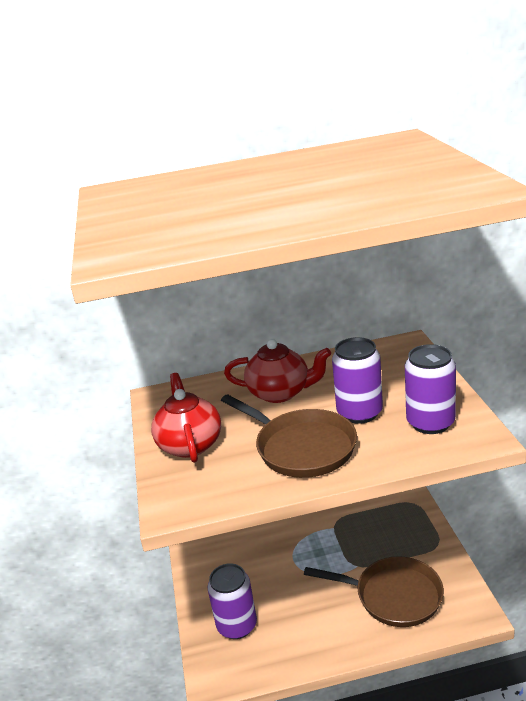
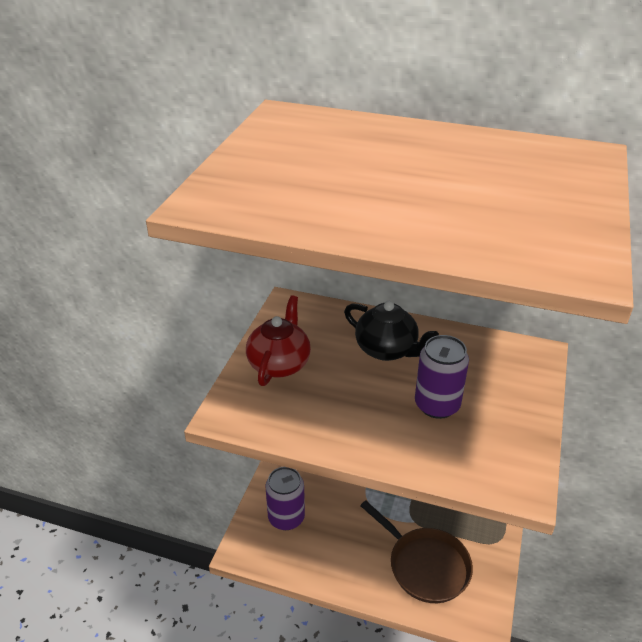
camera: 25 degrees right, 10 degrees up
(280, 393) = (387, 350): red teapot -> black teapot
(301, 447) = (361, 414): brown pan -> none
(430, 423) = (490, 448): purple can -> none

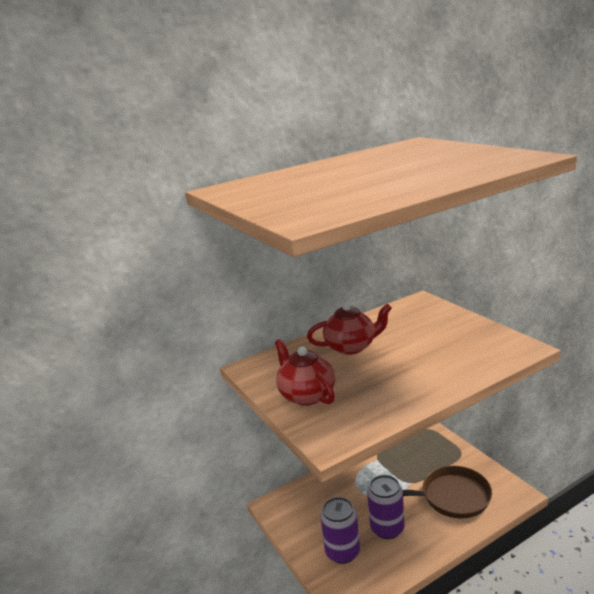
camera: 45 degrees left, 15 degrees down
(387, 350) = (351, 347): black teapot -> red teapot
(437, 405) = (424, 349): purple can -> purple can (387, 528)

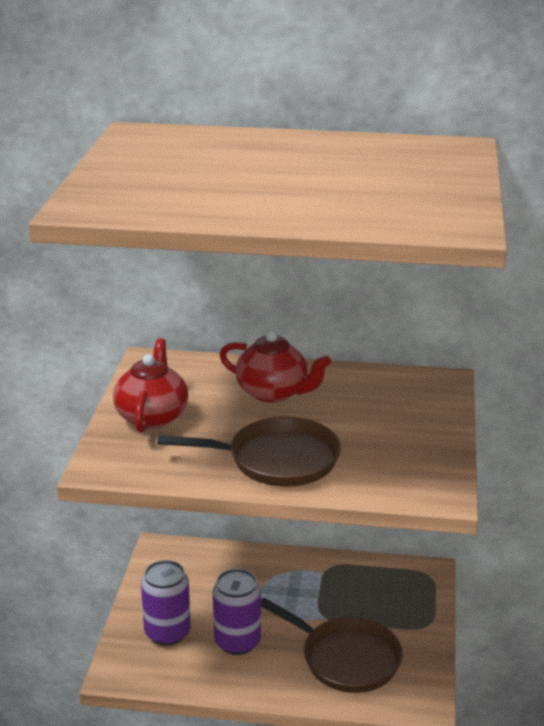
camera: 35 degrees right, 5 degrees up
(419, 378) = (276, 460): none -> brown pan

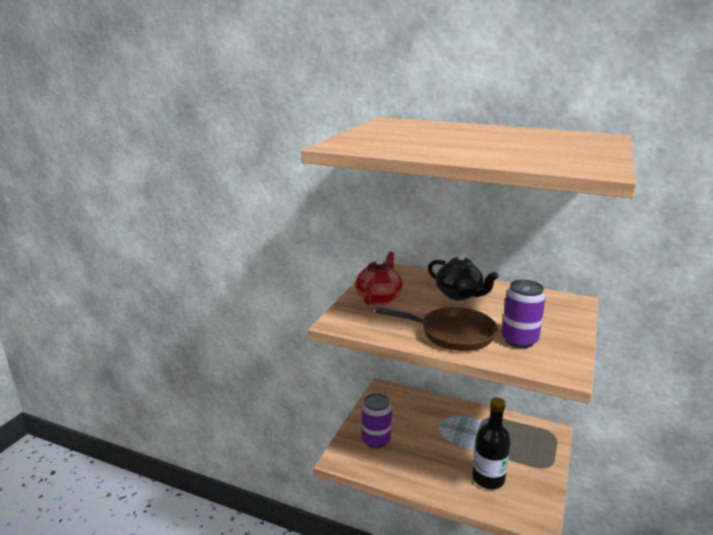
camera: 15 degrees right, 5 degrees down
(237, 642) = (418, 454): purple can -> purple can (519, 340)
(273, 393) = (459, 295): red teapot -> black teapot
(345, 659) = (488, 479): brown pan -> black bottle

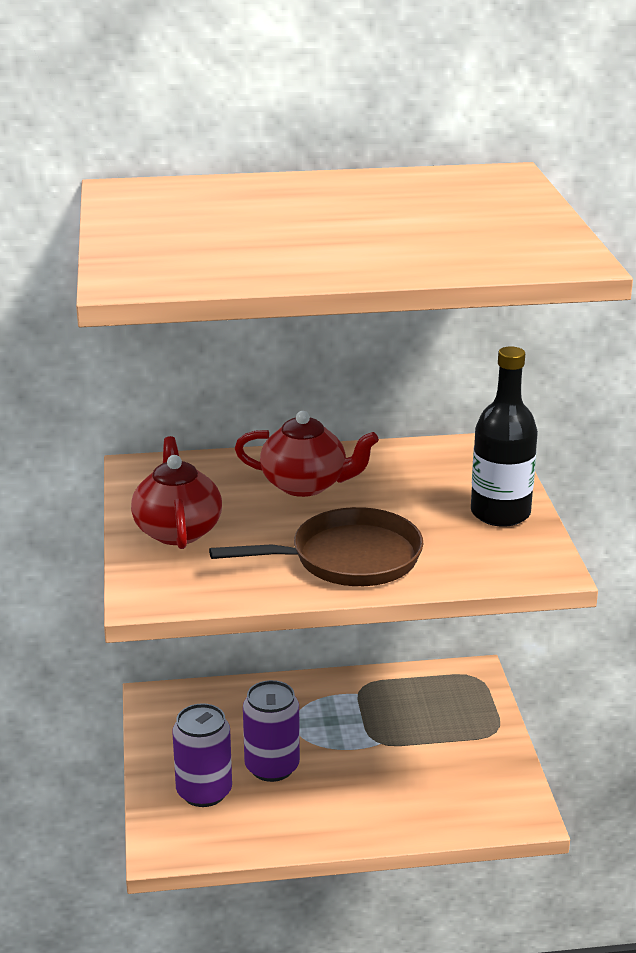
camera: 30 degrees left, 5 degrees up
(459, 295) = (305, 485): black teapot -> red teapot
(488, 479) = (421, 783): black bottle -> black bottle (500, 513)
(519, 340) = (452, 539): purple can -> purple can (272, 767)

